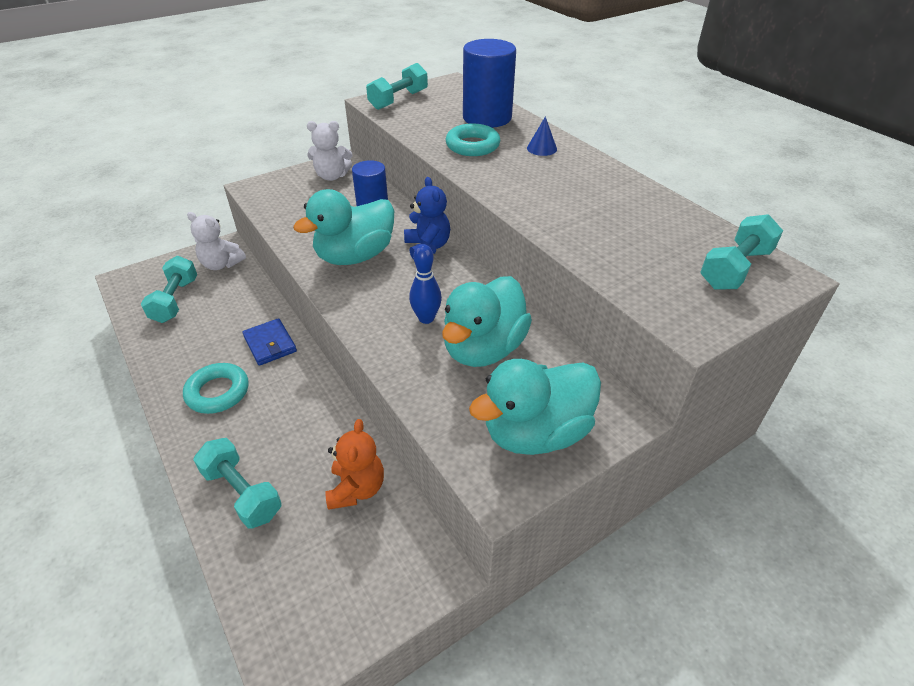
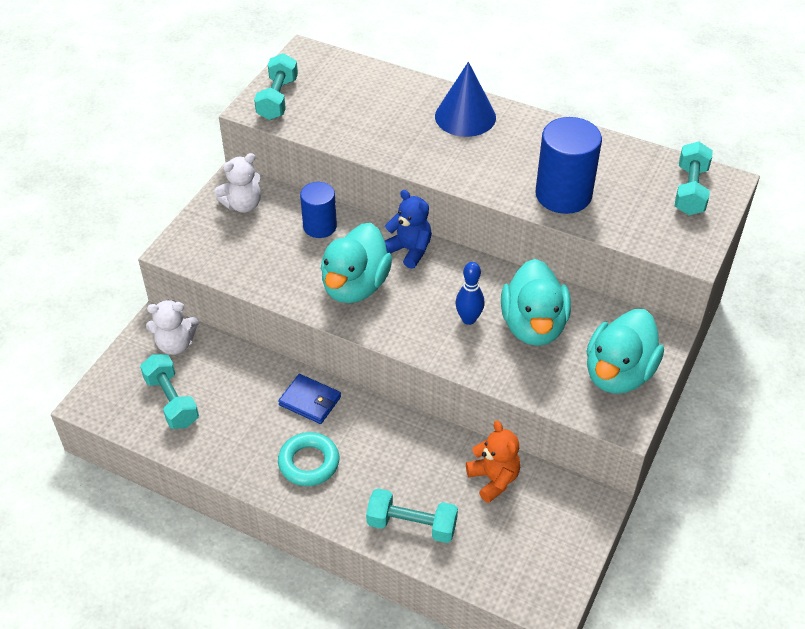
camera: 30 degrees left, 5 degrees up
(472, 146) = (403, 135): turquoise ring -> none
(487, 118) = (385, 93): blue cylinder -> blue cylinder (563, 195)
(541, 148) = (465, 116): blue cone -> blue cone, size x2.04

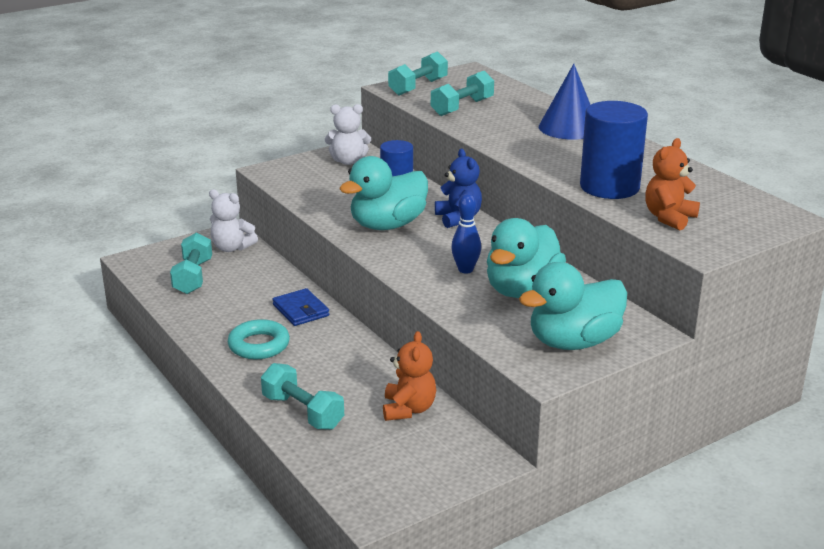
camera: 30 degrees right, 20 degrees down
(639, 220) = (669, 218): none -> orange teddy bear
(690, 190) = (745, 214): turquoise dumbbell -> turquoise dumbbell (462, 107)

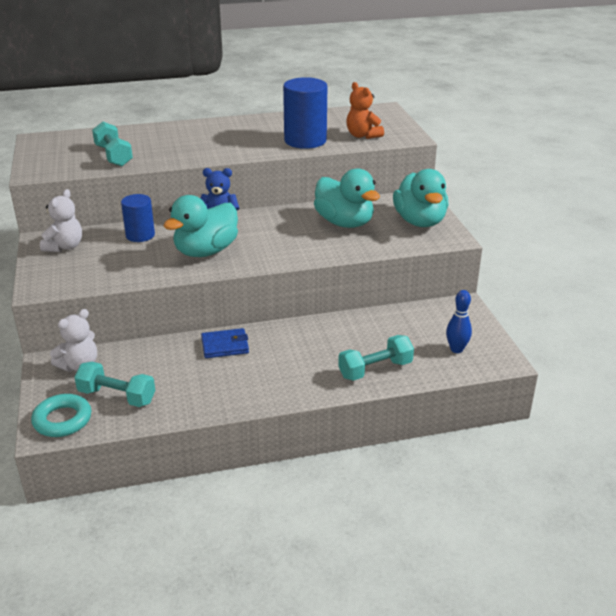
camera: 70 degrees left, 5 degrees up
(259, 345) = (266, 376): turquoise ring -> turquoise ring (62, 420)
(387, 225) = (206, 251): turquoise duck -> turquoise duck turned 60 degrees clockwise
(408, 409) = (393, 323): orange teddy bear -> none
(418, 87) = (47, 163): turquoise dumbbell -> none
(465, 270) = (302, 236): blue bowling pin -> blue bowling pin (456, 349)
(569, 127) = (195, 131): blue cone -> none

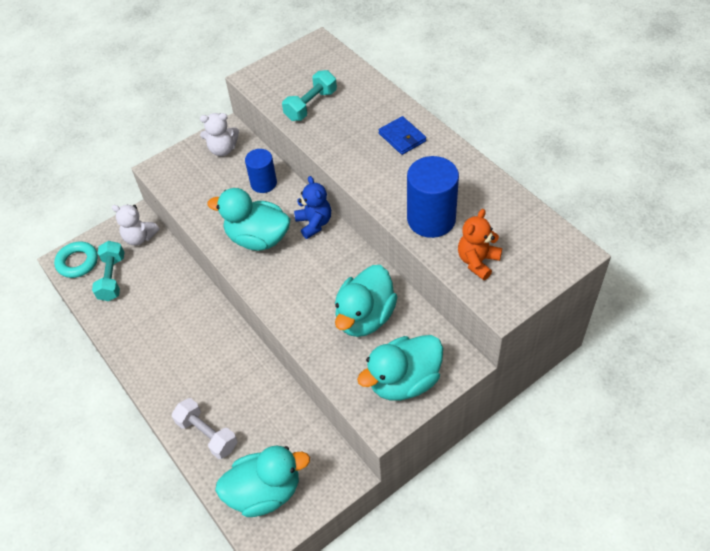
camera: 70 degrees right, 20 degrees up
(225, 346) = (199, 312): blue wallet -> blue wallet (402, 137)
(375, 369) = (207, 434): turquoise dumbbell -> white dumbbell
(456, 349) = (265, 492): blue bowling pin -> turquoise duck

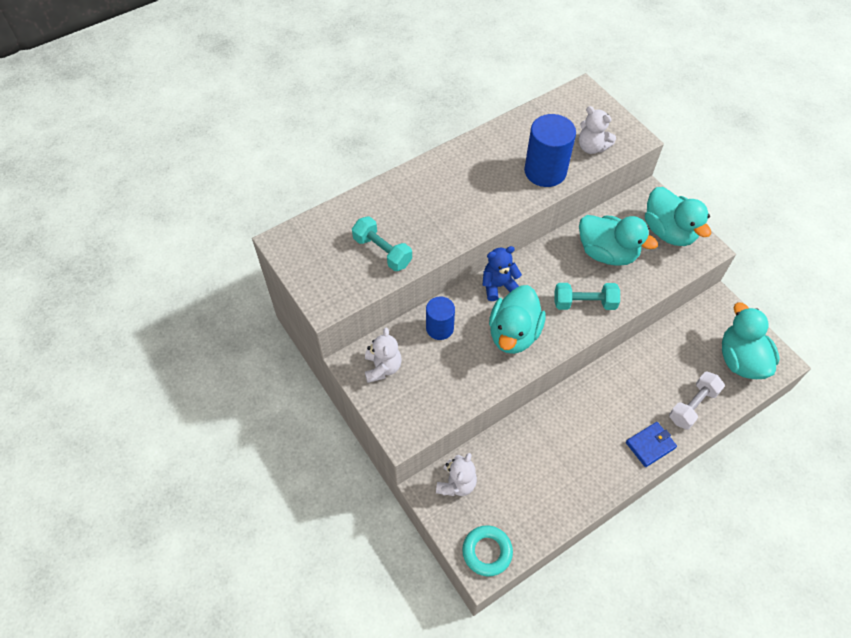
camera: 90 degrees left, 5 degrees up
(112, 278) = (512, 509): turquoise dumbbell -> turquoise dumbbell (584, 303)
(402, 137) = (442, 182): blue wallet -> blue wallet (650, 445)
(477, 261) = (592, 147): orange teddy bear -> white teddy bear

